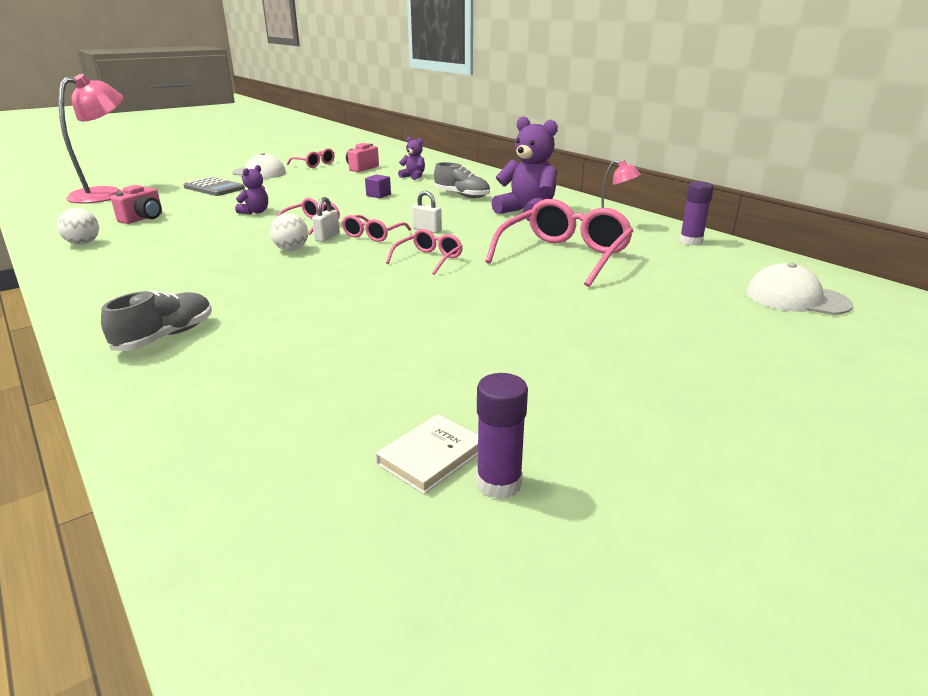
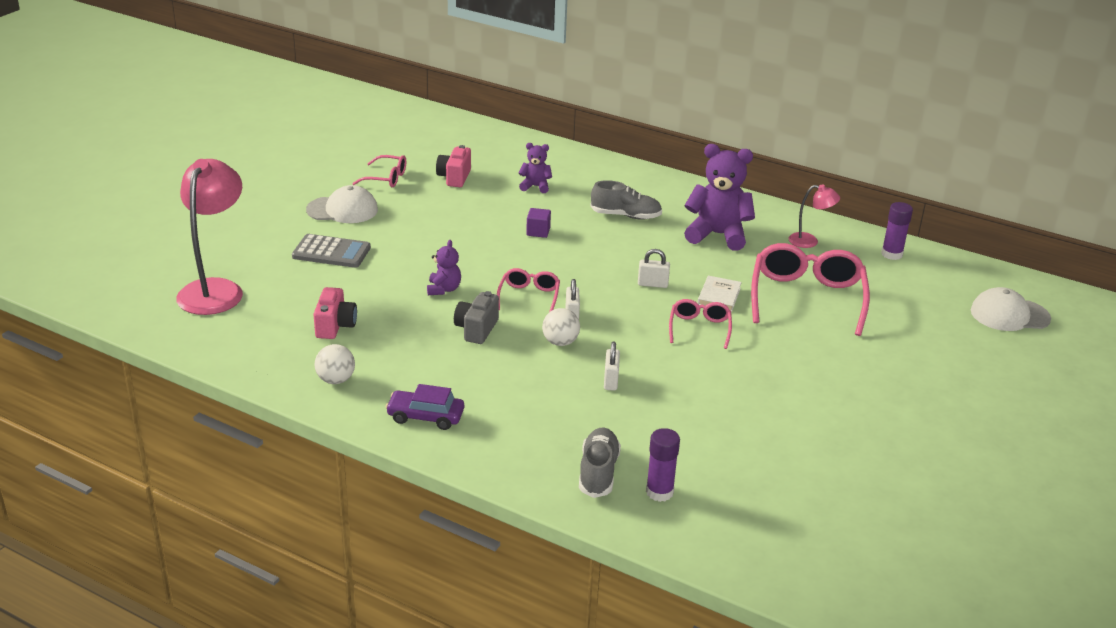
camera: 25 degrees left, 5 degrees up
(101, 273) = (425, 417): none -> purple car
(239, 234) = (476, 329): none -> grey camera
(292, 278) = (611, 381): none -> white padlock
(373, 235) = (611, 303): pink glasses -> none
(431, 457) = (893, 518): white book -> white book (719, 296)
(499, 483) = (945, 524): purple glue stick -> purple glue stick (659, 492)

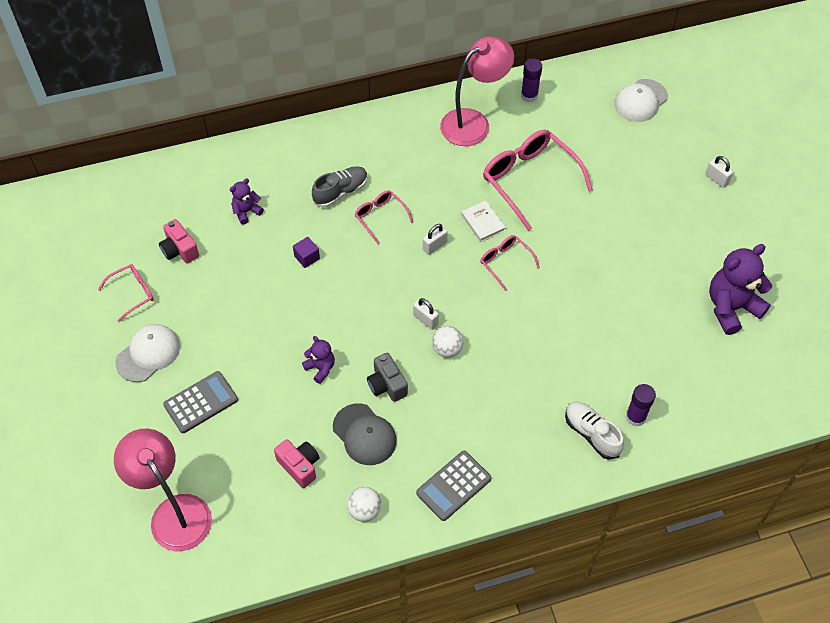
camera: 45 degrees left, 25 degrees up
(411, 342) = (364, 434): none -> grey cap
(425, 417) = (454, 486): purple car -> grey calculator
(529, 296) = (379, 325): pink glasses -> pink glasses (380, 217)
(598, 472) = (591, 434): grey shoe -> white shoe
(611, 381) = (512, 355): white padlock -> white padlock (716, 179)
(717, 235) = (416, 163): purple teddy bear -> purple teddy bear (731, 308)
(809, 241) = (473, 122): pink lamp -> pink lamp, size x2.00

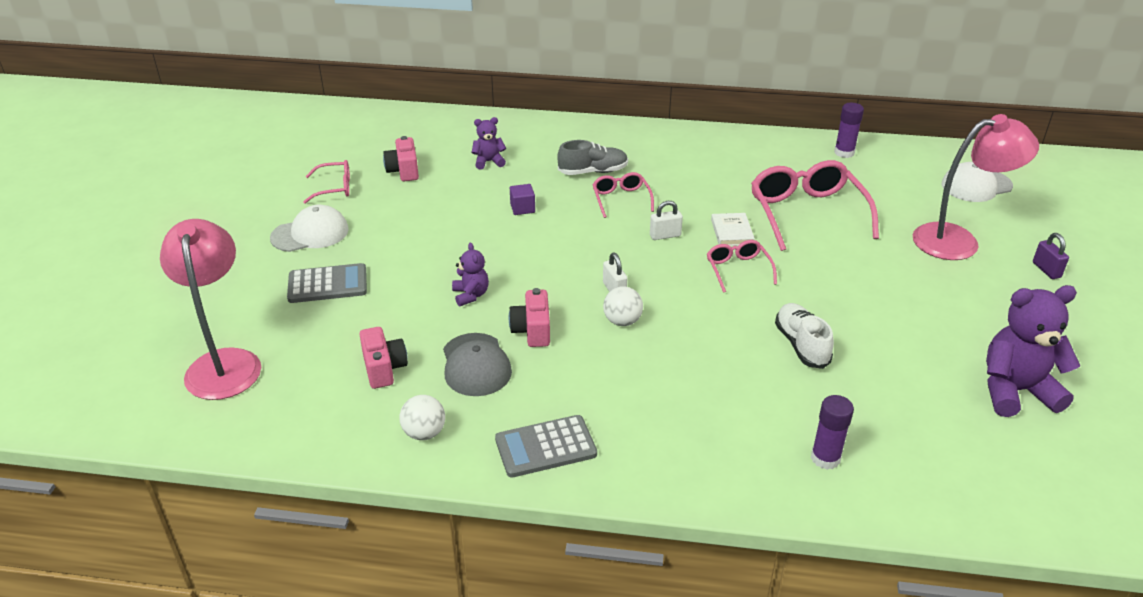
camera: 25 degrees right, 20 degrees down
(387, 385) = (532, 331): grey camera -> pink camera
(473, 122) = (769, 157): pink lamp -> pink lamp (958, 240)
(591, 434) = (755, 456): white shoe -> white shoe (801, 345)
(716, 179) = (1046, 270): white padlock -> purple padlock

